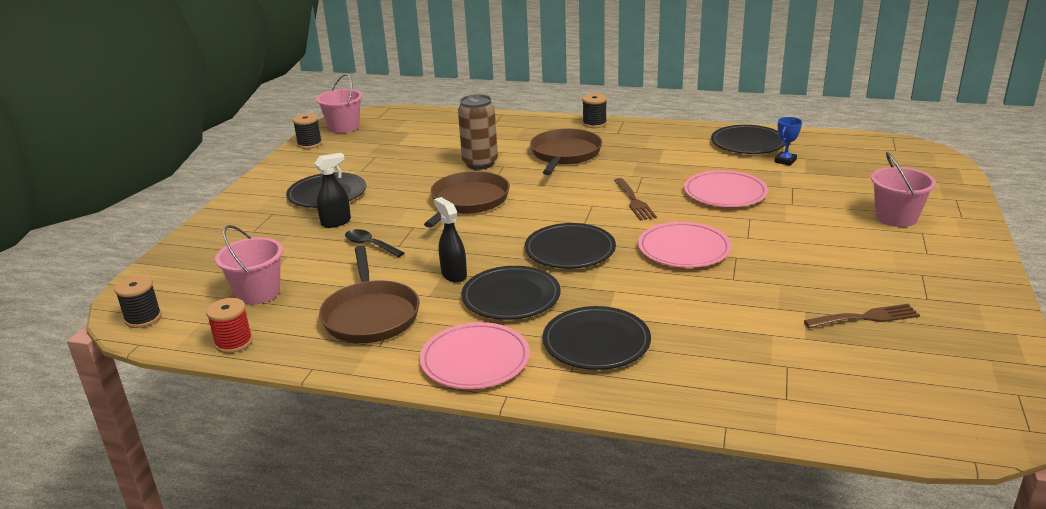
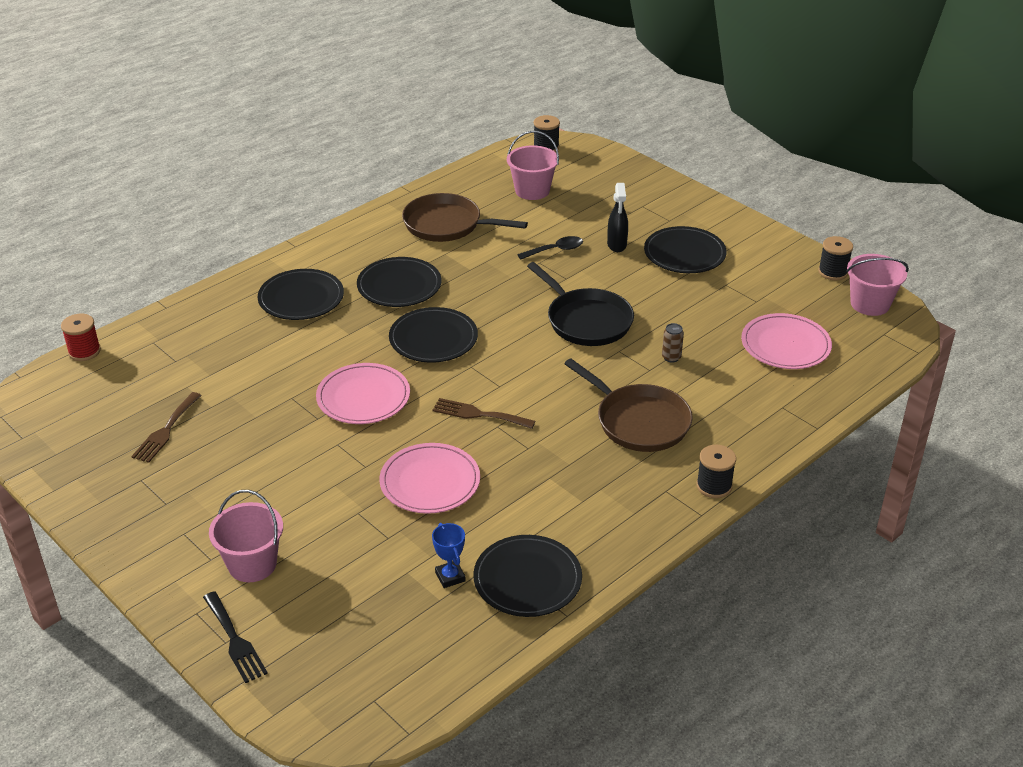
camera: 120 degrees right, 10 degrees up
(234, 342) = (474, 172): red spool -> red spool (84, 351)
(453, 275) = (461, 272): black spray bottle -> none
(468, 201) = (586, 321): brown pan -> black pan
(475, 360) = (344, 247): pink plate -> pink plate (785, 345)
(480, 163) = (671, 357): brown can -> brown can, size x0.45
(949, 197) = (235, 640): none -> black fork

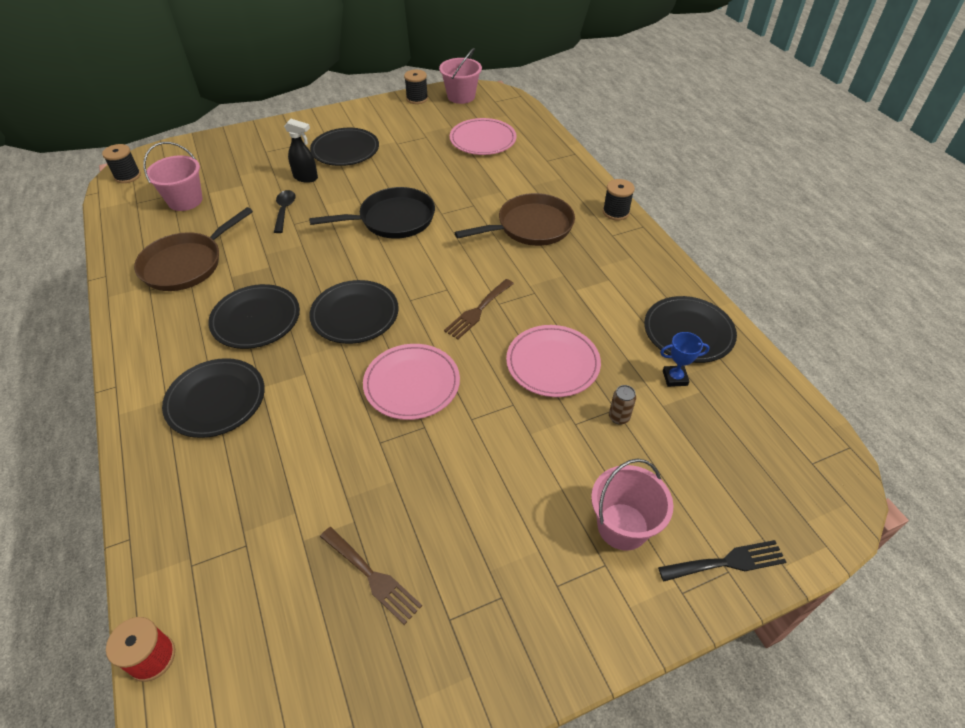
camera: 70 degrees left, 10 degrees up
(671, 357) = (465, 191): brown can -> brown can (619, 417)

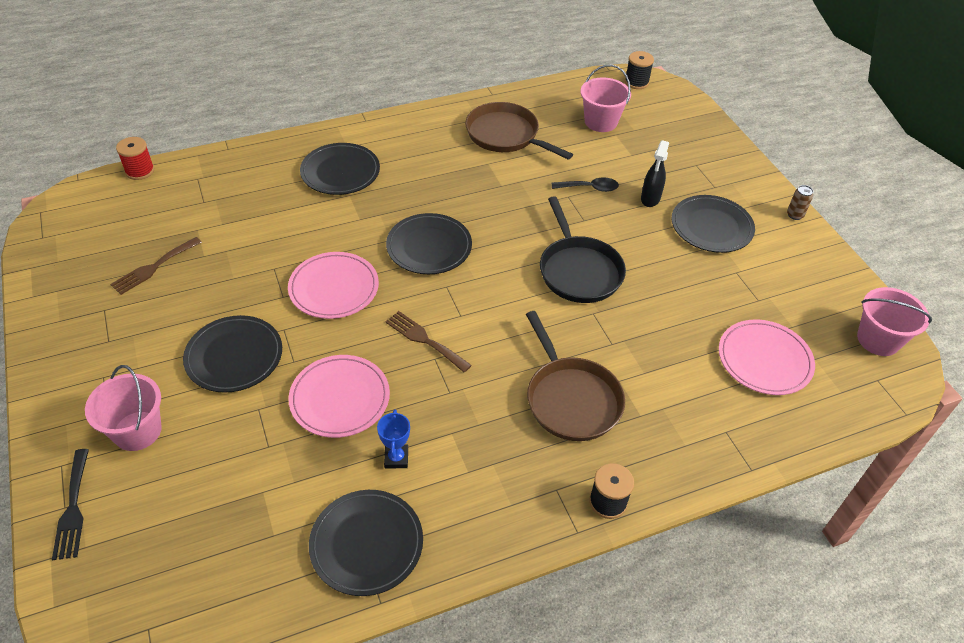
camera: 90 degrees right, 0 degrees up
(256, 319) = (430, 184): black plate -> black plate (234, 356)
(417, 99) = (855, 291): black spool -> none
(619, 417) = (257, 447): brown can -> brown can (795, 215)
(675, 378) = (297, 512): blue trophy -> blue trophy (396, 458)

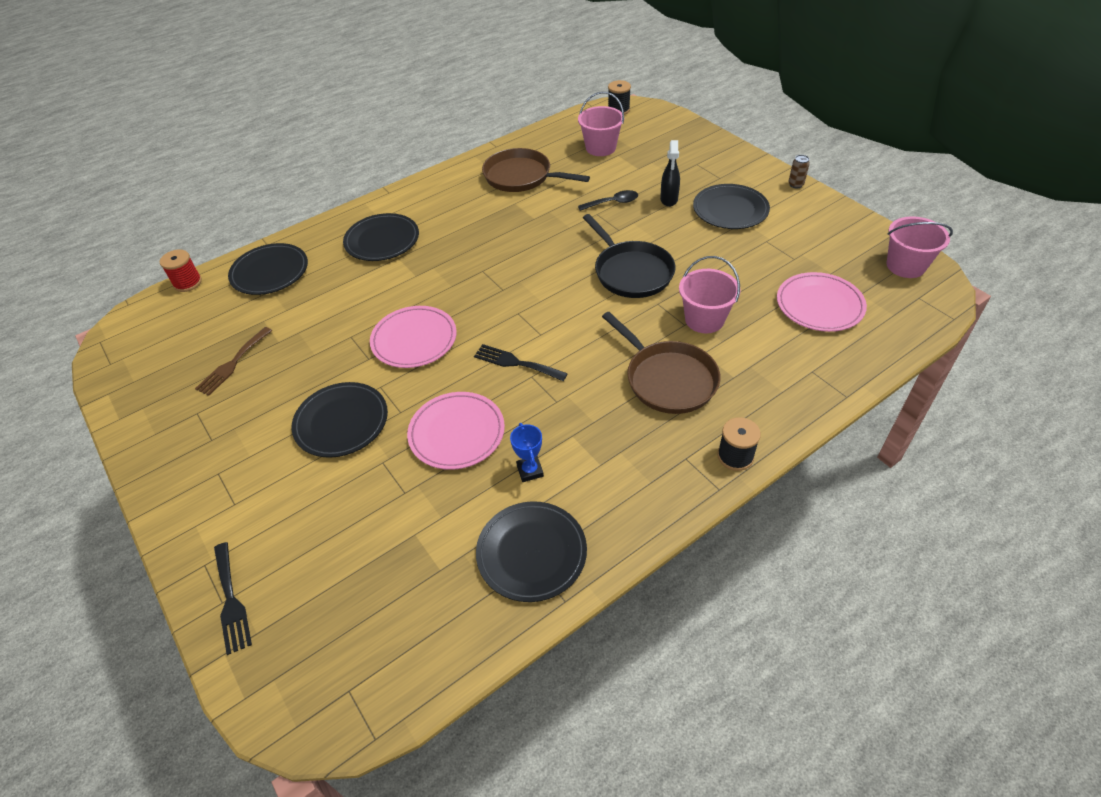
camera: 10 degrees left, 0 degrees up
(137, 431) = (270, 513): pink bucket -> pink bucket (704, 319)
(424, 340) = (516, 363): brown fork -> black fork
(429, 247) = (489, 284): black plate -> black plate (270, 272)

